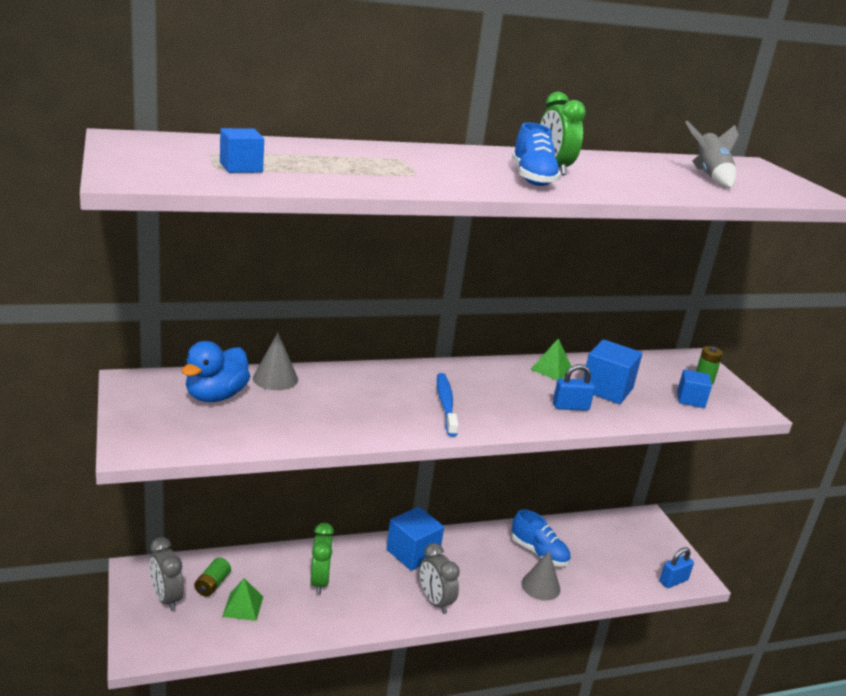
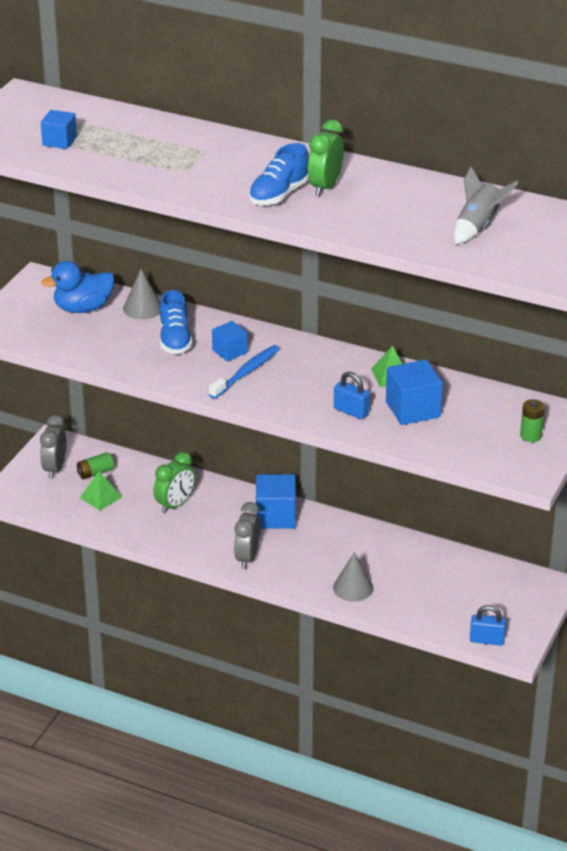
camera: 45 degrees right, 10 degrees up
(539, 553) = (389, 564): blue shoe -> blue shoe (175, 339)
(690, 399) = (481, 446): blue cube -> blue cube (229, 351)

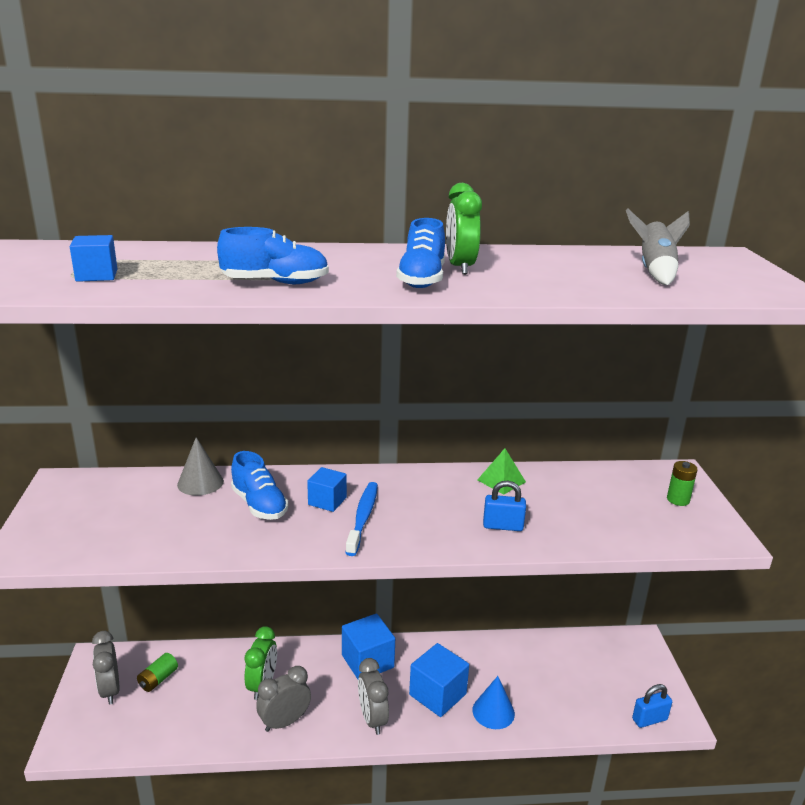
camera: 30 degrees left, 10 degrees down
(83, 308) = (131, 500): blue duck -> none
(100, 497) = (178, 706): green pyramid -> none
(171, 175) = (275, 283): none -> blue shoe
(176, 536) = (285, 722): none -> grey clock
(353, 588) = (493, 711): grey cone -> blue cone
(413, 409) = (555, 506): blue cube -> blue cube (437, 694)

